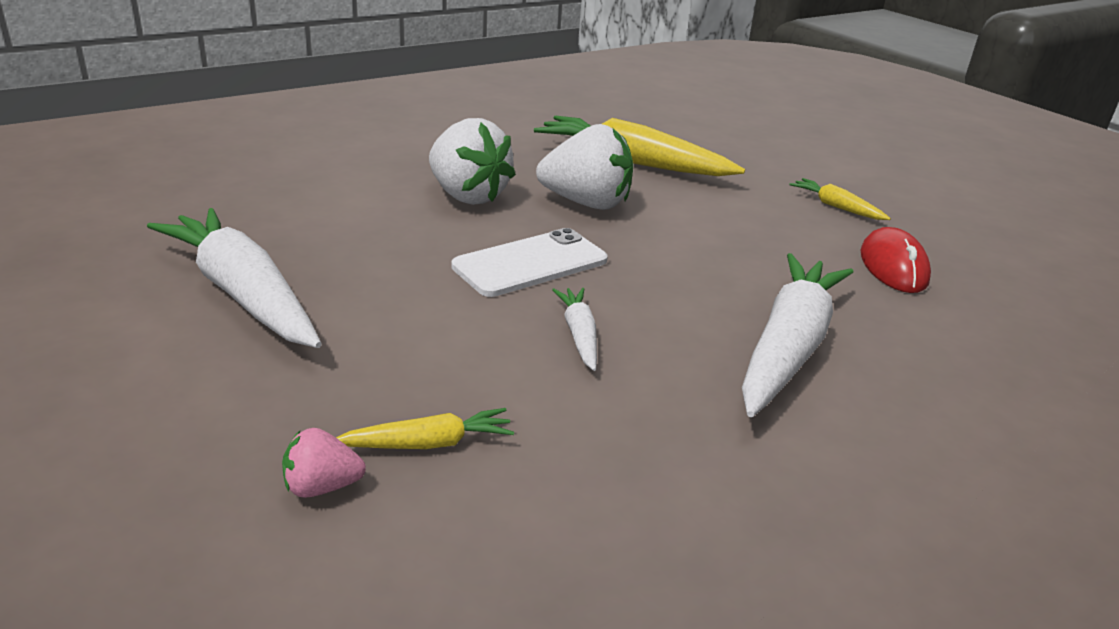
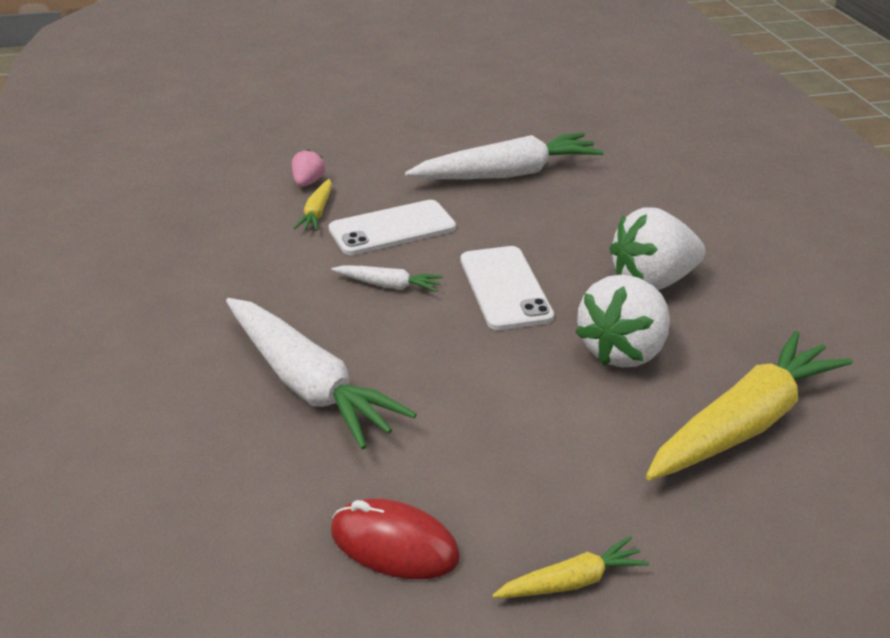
camera: 115 degrees right, 5 degrees up
(443, 359) = (392, 228): none -> white phone

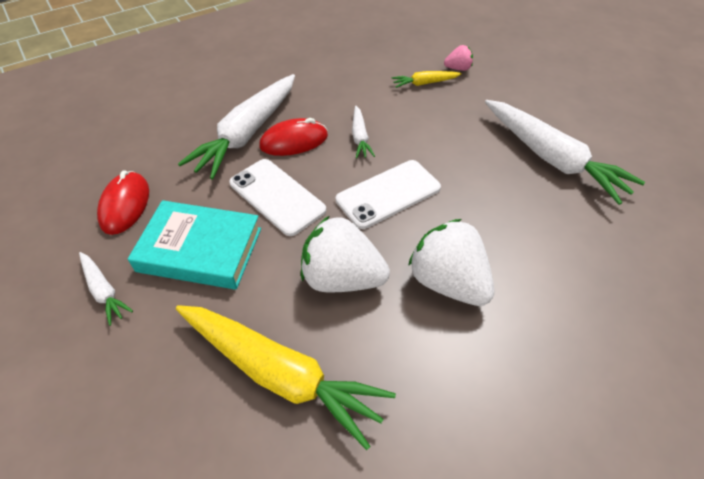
camera: 70 degrees right, 15 degrees up
(357, 342) = (294, 141): none -> red mouse
(392, 228) = (428, 120): white phone -> white phone (277, 196)
(530, 466) = (200, 250): none -> turquoise book
(571, 581) = (104, 291): yellow carrot -> white carrot

